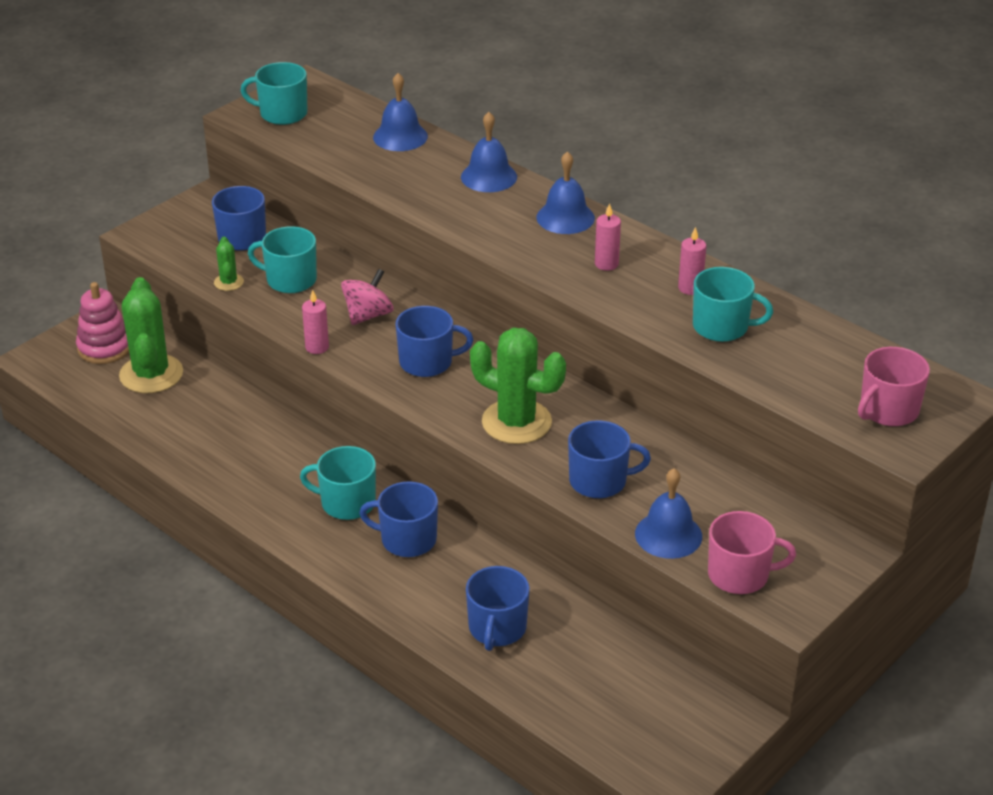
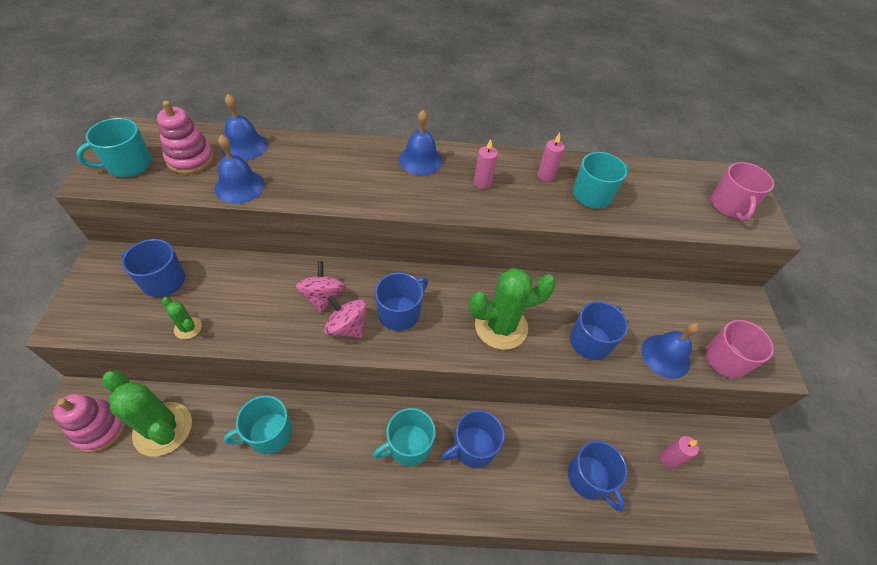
camera: 45 degrees left, 15 degrees up
(290, 280) = (236, 298): turquoise mug -> turquoise mug (269, 433)
(317, 347) = (312, 347): pink candle -> pink candle (669, 458)
(339, 129) = (190, 159): none -> pink stacking toy
(364, 348) = (347, 327): none -> pink spinning top
(489, 177) = (339, 151): blue bell -> blue bell (239, 186)

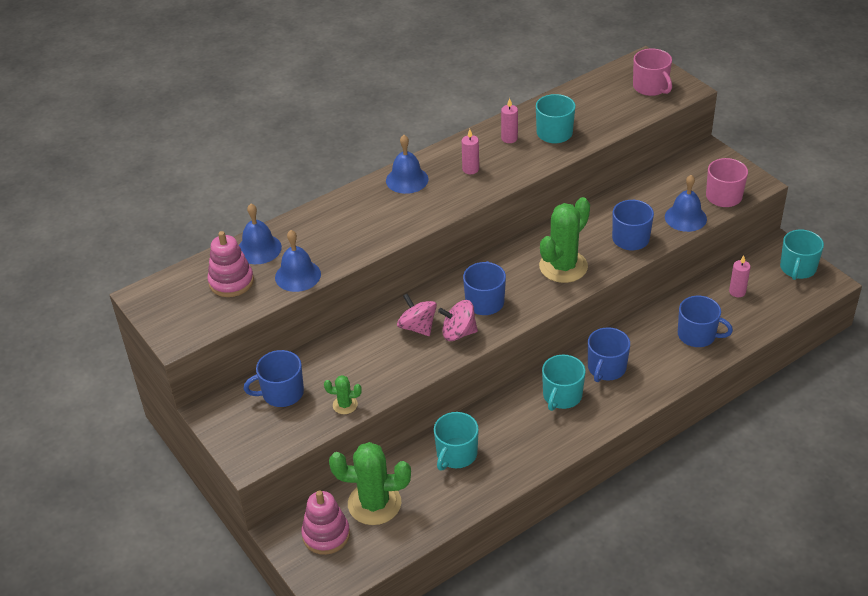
camera: 30 degrees left, 10 degrees down
(128, 165) = (188, 314): turquoise mug -> turquoise mug (797, 268)

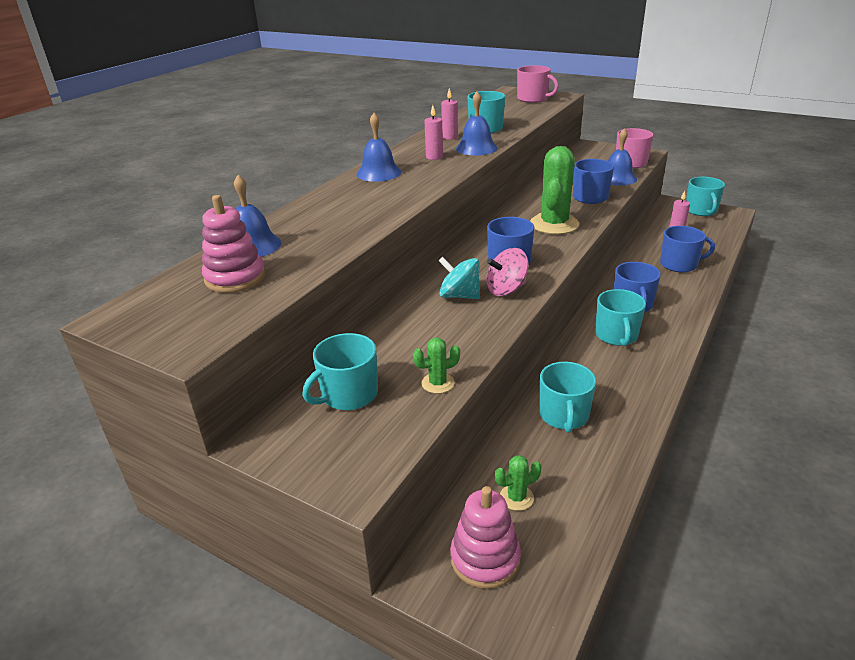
camera: 25 degrees left, 10 degrees down
(282, 393) = (348, 394): blue mug -> turquoise mug
(298, 275) = (317, 255): blue bell -> blue bell (476, 148)
(374, 503) = (516, 497): green cactus -> green cactus, size x0.47
(417, 327) = (459, 296): pink spinning top -> turquoise spinning top

